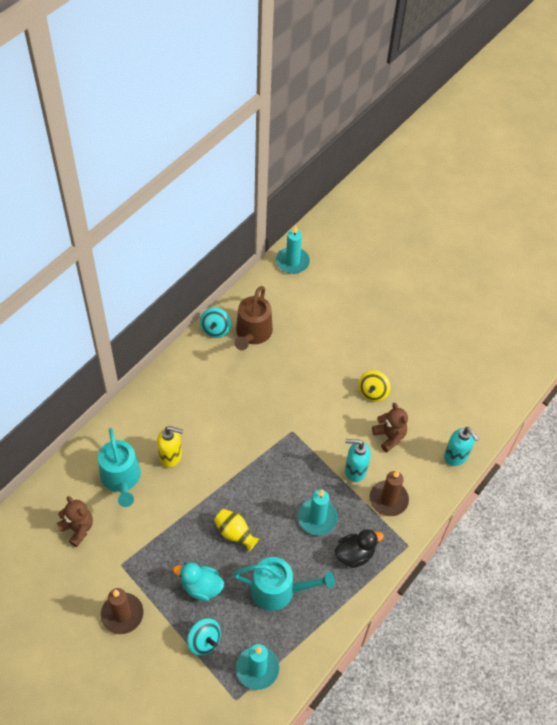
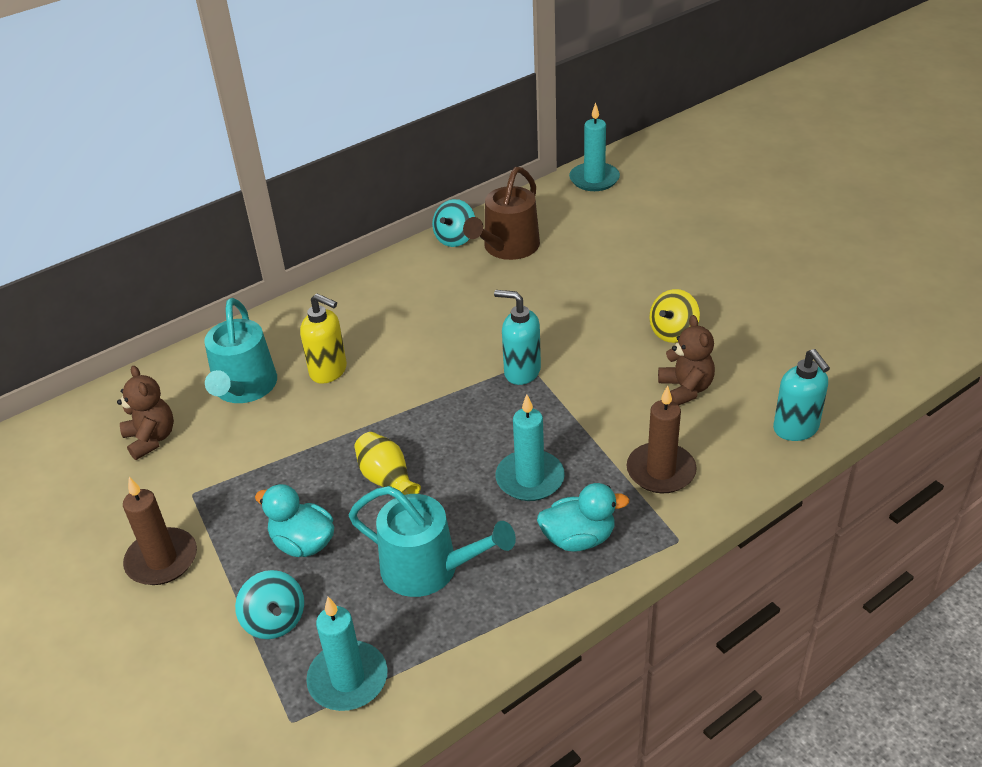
camera: 20 degrees right, 15 degrees down
(354, 554) = (578, 538): black duck -> turquoise duck
(355, 470) = (614, 425): turquoise soap dispenser -> turquoise soap dispenser (521, 372)

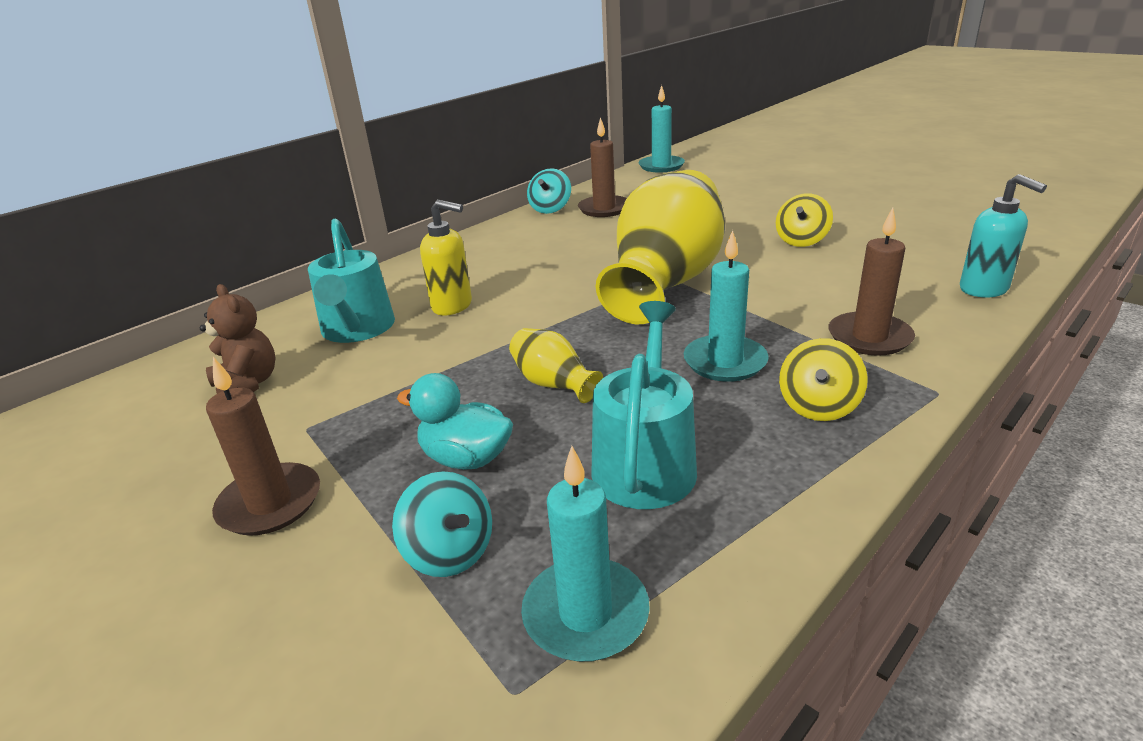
camera: 10 degrees left, 10 degrees down
(428, 568) = (645, 462): turquoise watering can -> turquoise watering can turned 90 degrees counterclockwise
(508, 247) = (604, 209): brown watering can -> brown candle
(521, 372) = (665, 283): turquoise soap dispenser -> yellow vase
(578, 538) = (818, 407): turquoise duck -> yellow spinning top
(685, 389) = (845, 275): brown teddy bear -> none

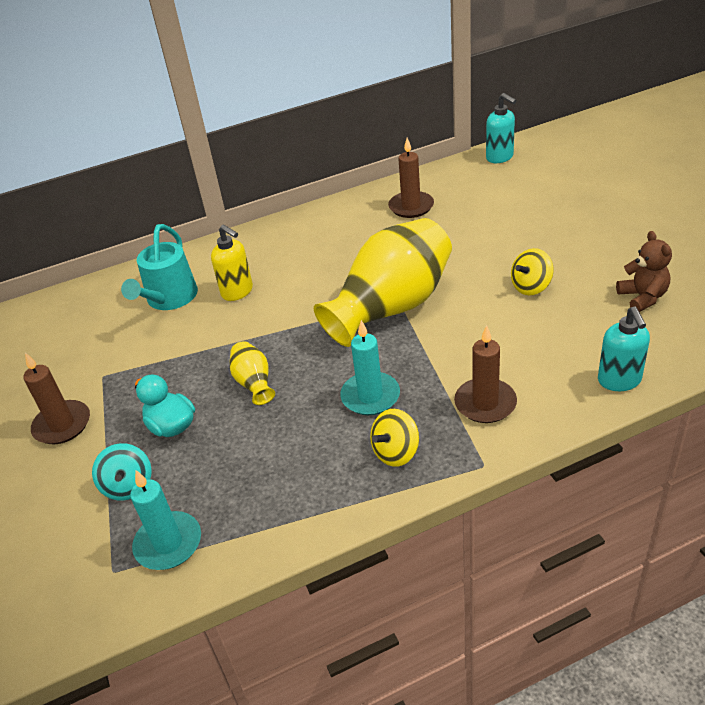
camera: 25 degrees right, 10 degrees up
(248, 384) = (88, 330): brown teddy bear -> brown teddy bear (642, 297)
(550, 209) = (371, 197): turquoise spinning top -> none
(645, 462) = (263, 460): turquoise watering can -> none
(661, 166) = (500, 157): turquoise candle -> turquoise soap dispenser

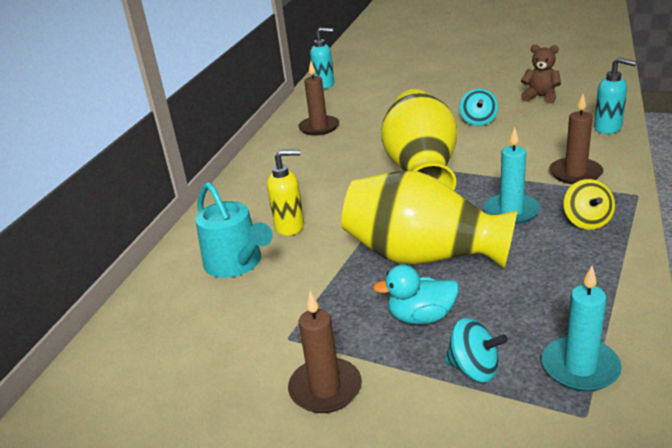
camera: 50 degrees left, 10 degrees down
(254, 383) = (423, 256): yellow vase -> yellow vase, size x2.34
(531, 287) = (478, 121): yellow spinning top -> turquoise spinning top

